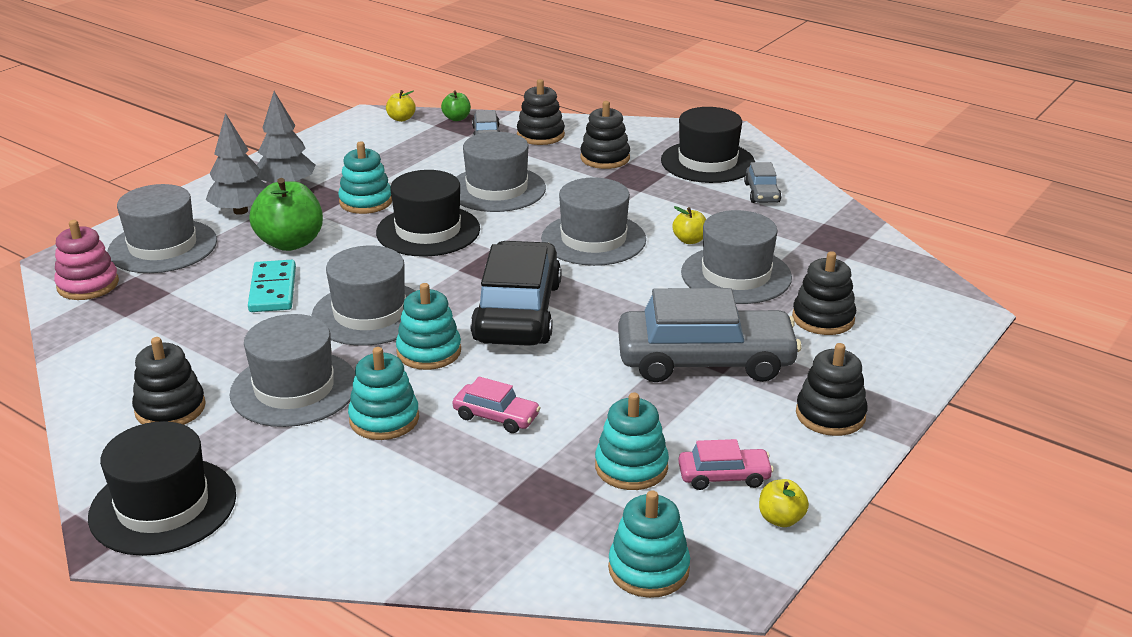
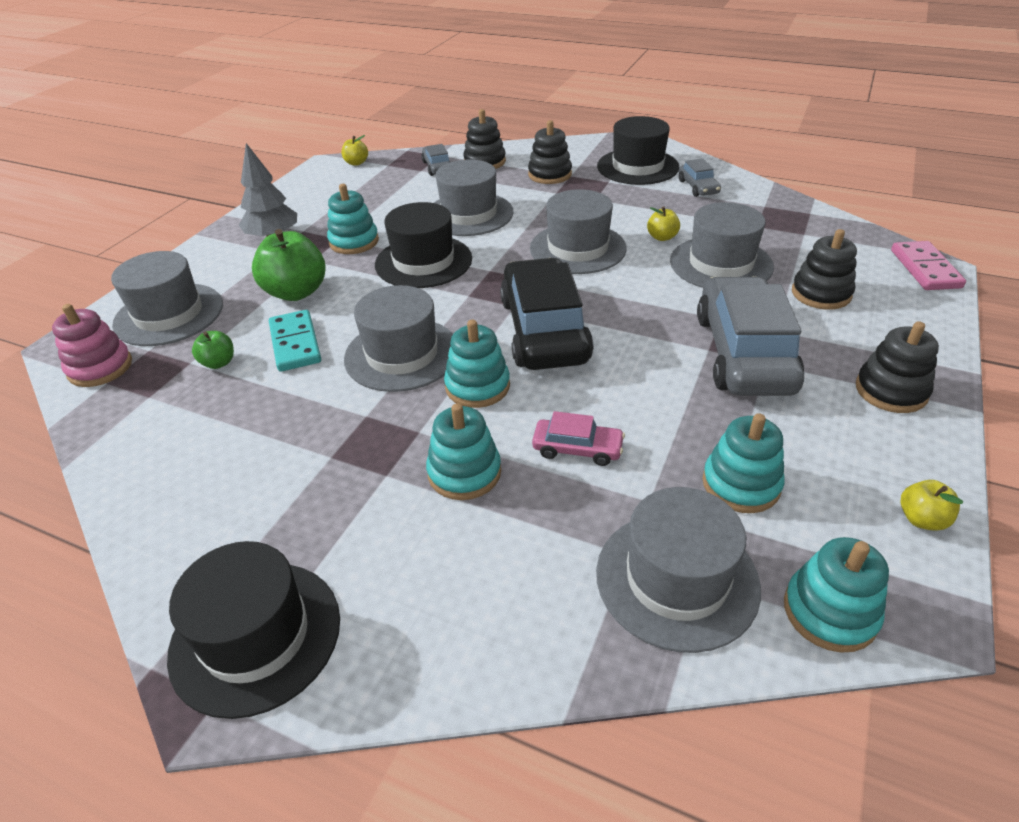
camera: 10 degrees left, 10 degrees up
(170, 408) = (228, 501): black stacking toy -> none
(240, 211) = (236, 267): grey tree -> none
(294, 388) = (356, 452): grey hat -> grey hat (676, 579)
(456, 118) = (405, 157): green apple -> green apple (219, 363)
(705, 361) = (743, 353): grey car -> grey car turned 75 degrees counterclockwise
(724, 476) = (836, 478): pink car -> none
(954, 310) = (925, 269): none -> pink domino

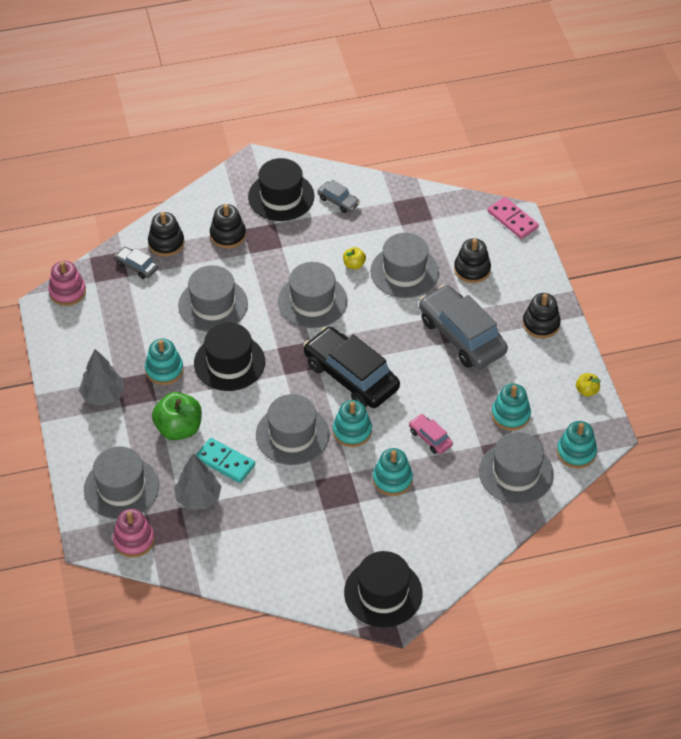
camera: 40 degrees left, 10 degrees up
(219, 363) = (198, 498): green apple -> grey tree
(356, 163) = (67, 292): yellow apple -> pink stacking toy
(577, 449) = (430, 438): pink car -> pink car turned 105 degrees counterclockwise

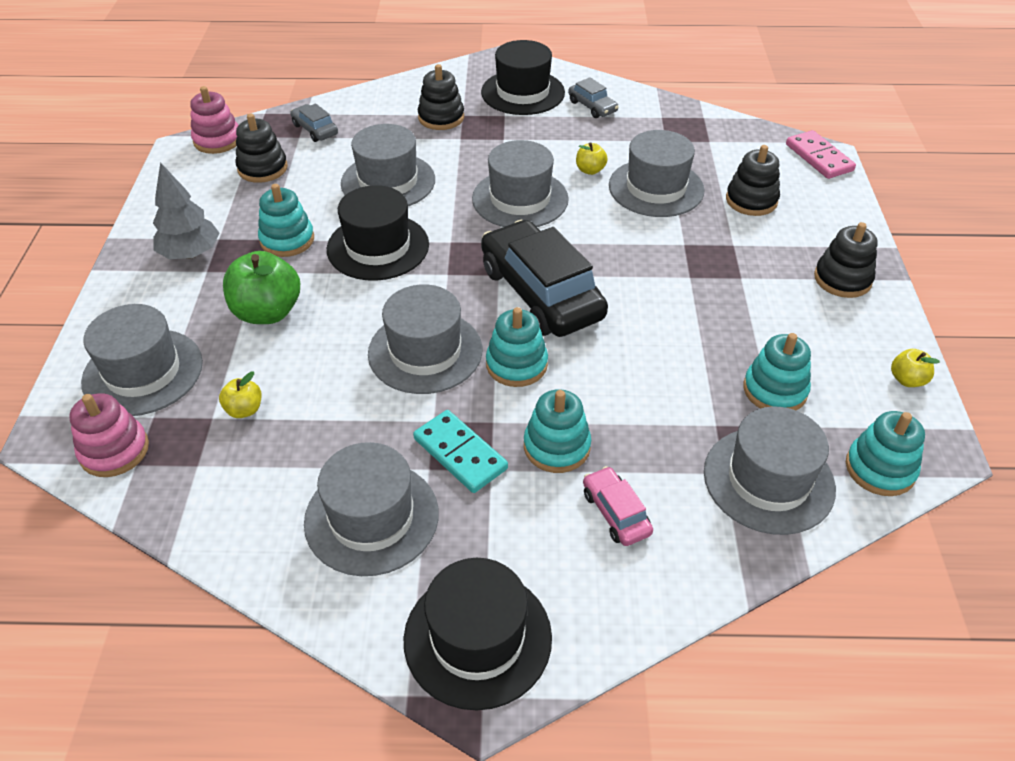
camera: 15 degrees right, 5 degrees down
(166, 243) = (363, 114): black stacking toy -> black stacking toy (262, 168)
(198, 498) = (244, 410): grey tree -> yellow apple
(225, 462) = (310, 368): turquoise domino -> turquoise domino (460, 454)
(302, 544) = (371, 517): none -> grey hat
(430, 438) = (636, 398): pink car -> pink car (616, 513)
(461, 336) = (719, 273): grey car -> none

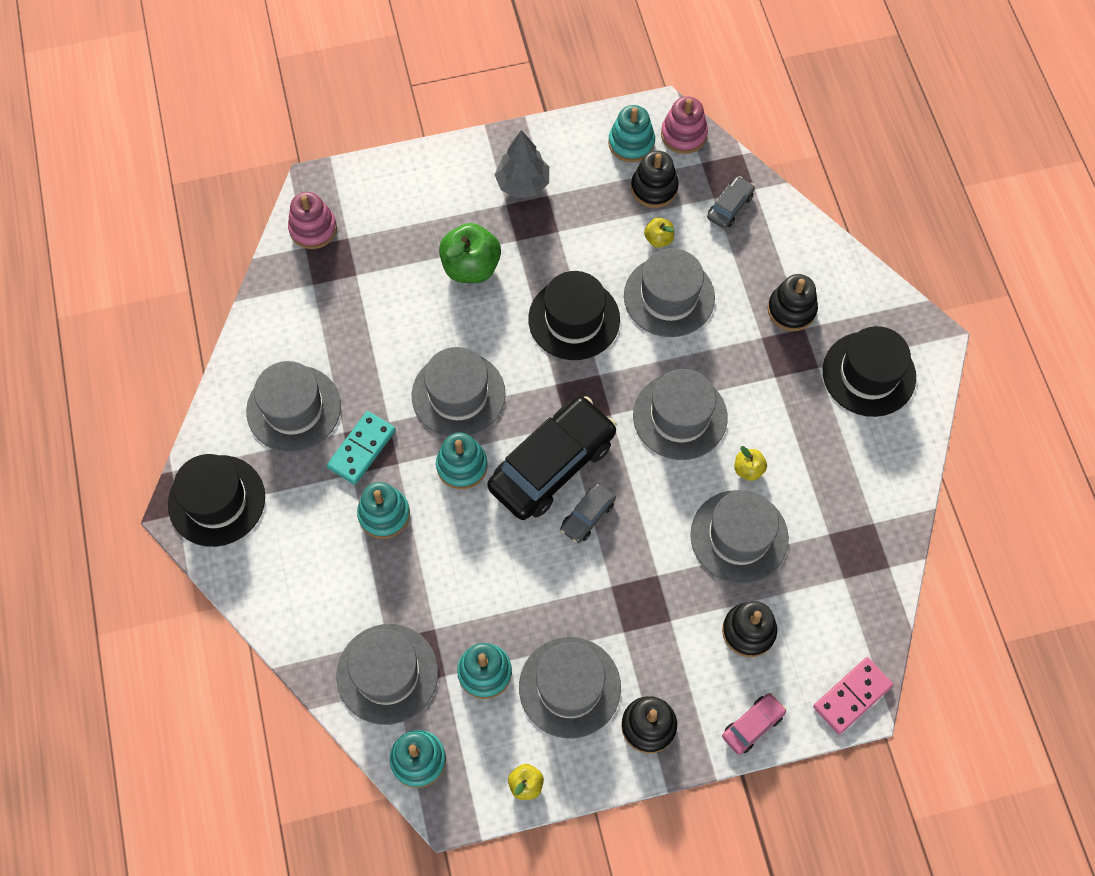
camera: 75 degrees right, 20 degrees up
(143, 372) = (387, 211): grey hat -> grey hat (569, 687)
(244, 410) = (368, 292): yellow apple -> yellow apple (658, 239)
(287, 240) = (561, 246): turquoise stacking toy -> turquoise stacking toy (631, 143)
(592, 106) = (867, 449): grey car -> grey car (587, 516)
(616, 513) = (332, 567): pink car -> pink car (752, 725)

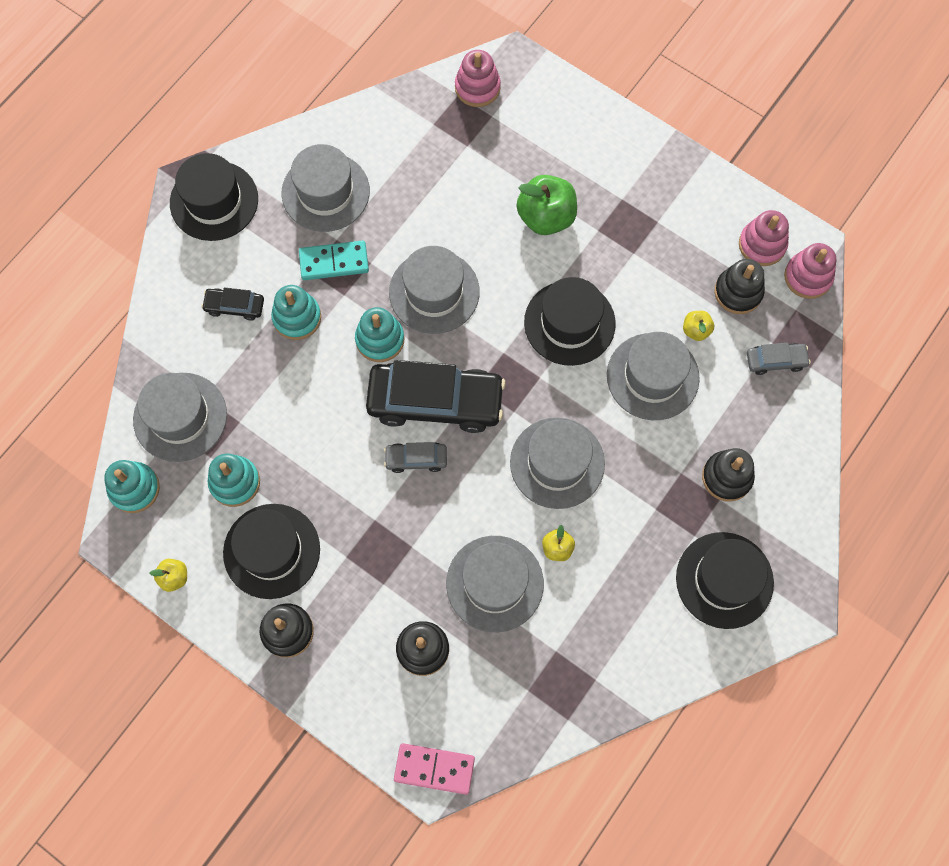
camera: 50 degrees right, 5 degrees up
(328, 555) = (234, 306): none -> black car
(522, 184) = (650, 196): grey tree -> none
(569, 687) = (271, 551): grey hat -> black hat
(631, 143) = (762, 245): turquoise stacking toy -> pink stacking toy
(752, 725) = (349, 709): pink car -> none

